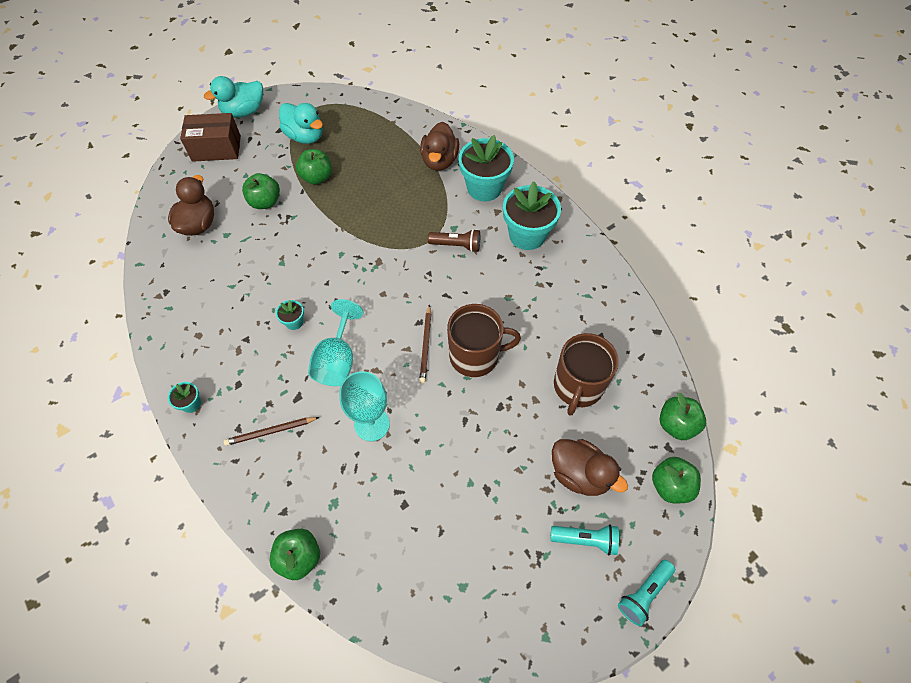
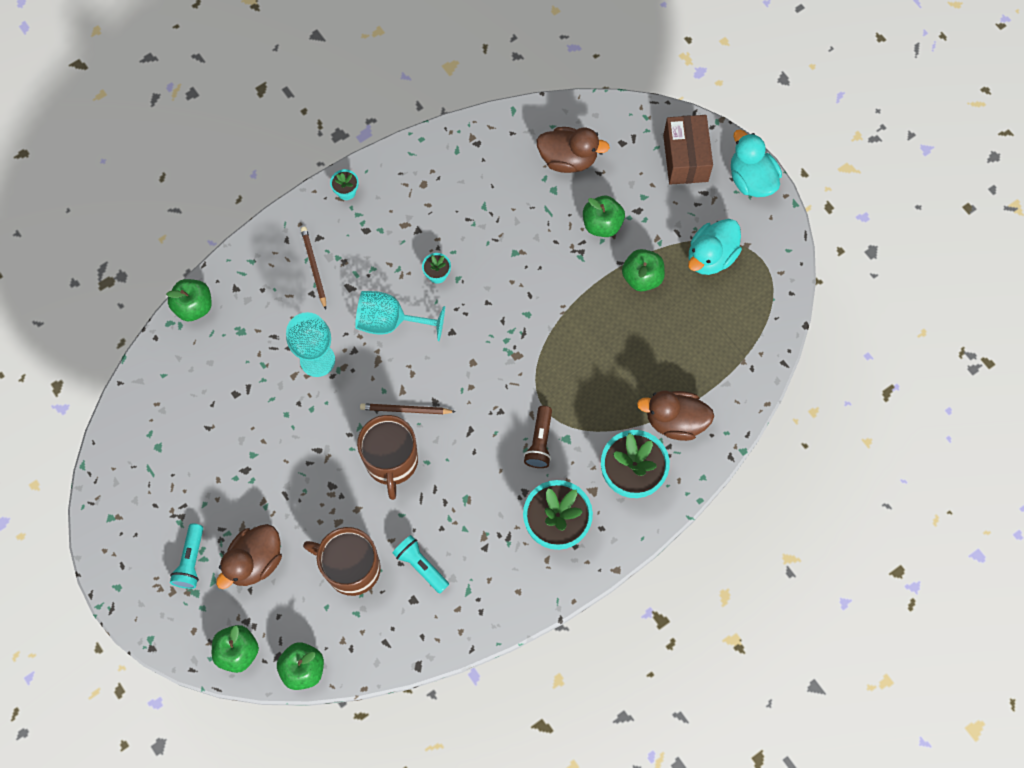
camera: 90 degrees right, 10 degrees up
(643, 593) = (139, 610): turquoise flashlight -> turquoise flashlight (421, 565)

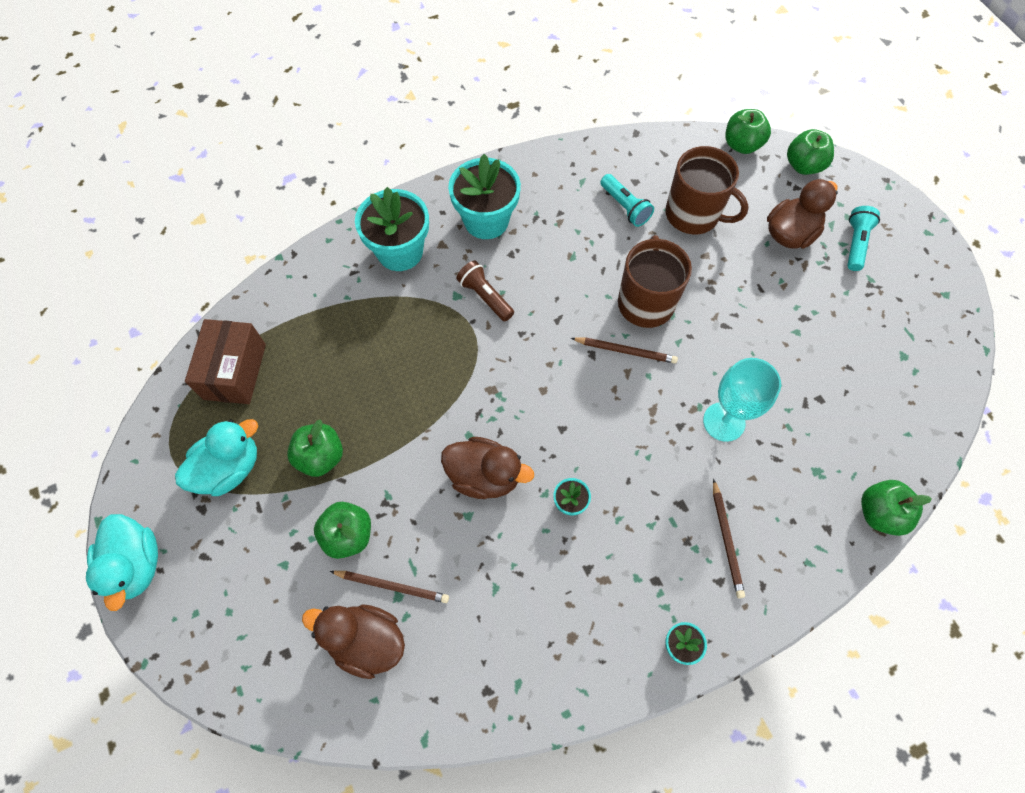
camera: 170 degrees left, 5 degrees down
(390, 322) = (634, 453): turquoise goblet -> none
(540, 442) = (485, 297): brown flashlight -> brown flashlight turned 60 degrees counterclockwise
(559, 196) = (392, 586): none -> brown pencil
(675, 421) = (337, 295): brown duck -> brown duck (484, 476)
(685, 158) = (209, 612): brown box -> brown box (235, 371)

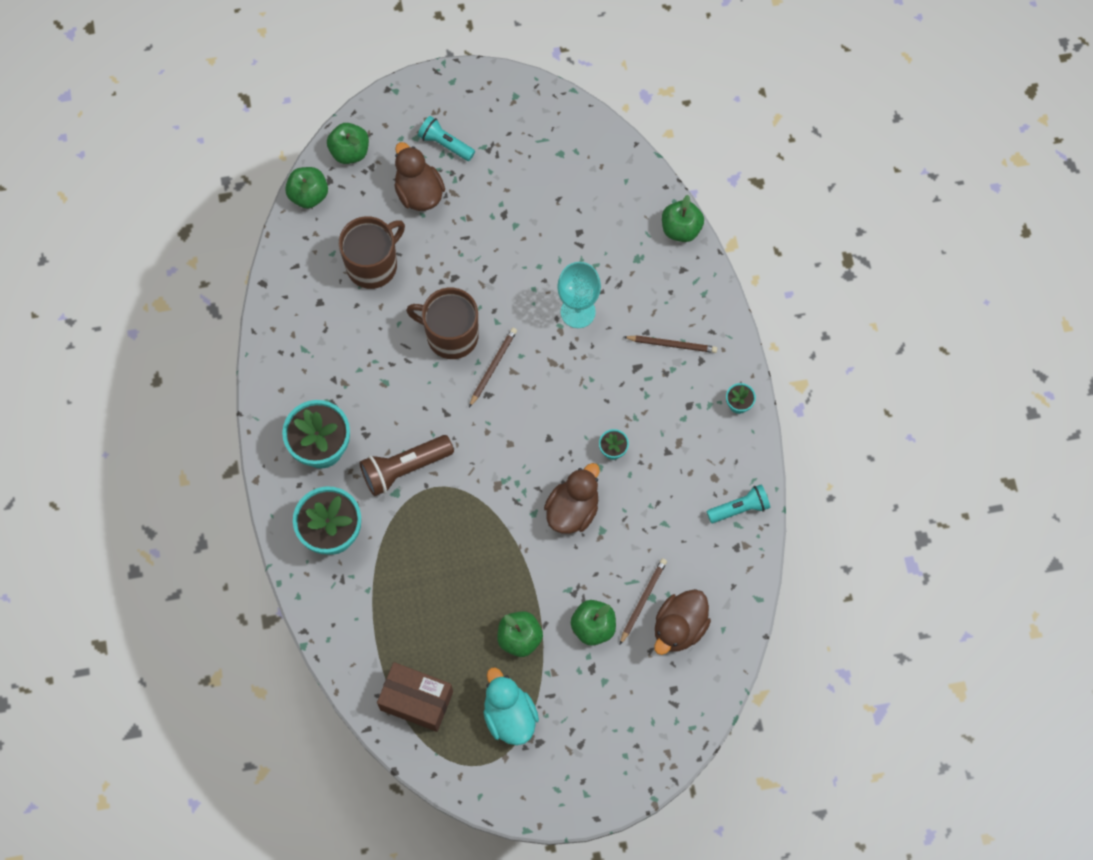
camera: 75 degrees left, 5 degrees up
(136, 565) = (573, 799): turquoise duck -> none
(485, 297) = (404, 468): brown flashlight -> brown flashlight, size x1.50
(625, 207) = (345, 321): turquoise flashlight -> turquoise flashlight (739, 508)

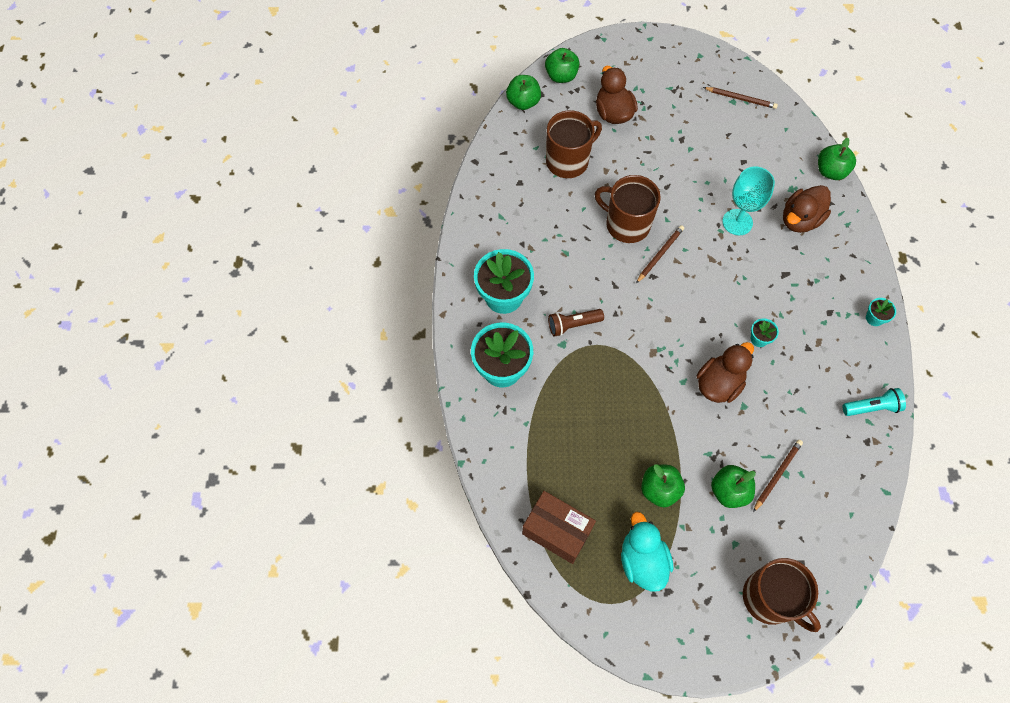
camera: 10 degrees right, 5 degrees down
(404, 468) = (573, 325): brown flashlight -> brown flashlight, size x0.67
(445, 144) = (639, 81): turquoise flashlight -> none
(644, 731) = (770, 598): none -> brown mug
(672, 344) = (817, 260): brown pencil -> brown pencil (741, 99)
(679, 627) = (810, 505): brown duck -> brown duck (800, 220)

